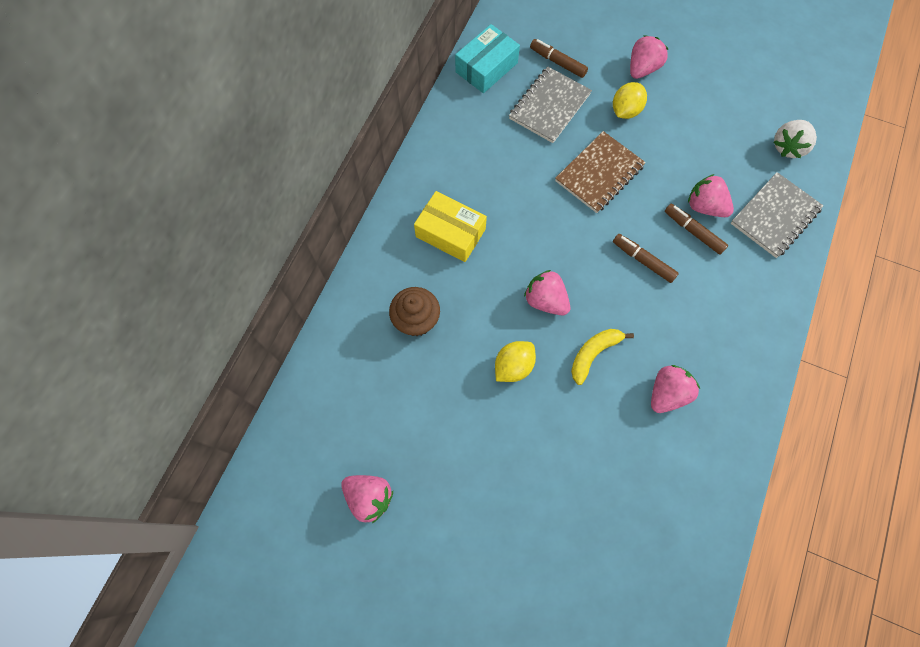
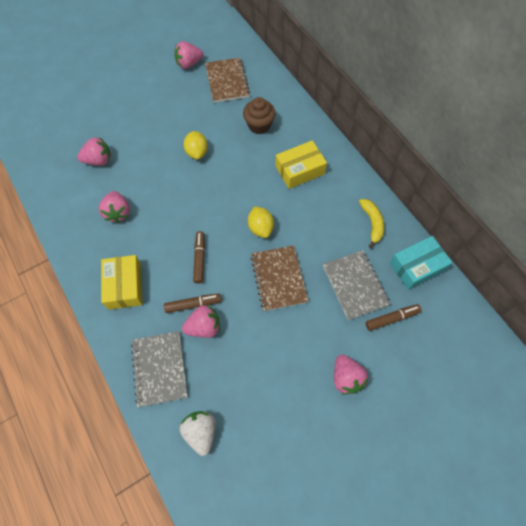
camera: 125 degrees right, 5 degrees down
(367, 415) = (227, 81): none -> brown notebook
(486, 67) = (416, 267): turquoise box -> turquoise box turned 75 degrees clockwise
(545, 300) = (219, 190): pink strawberry -> pink strawberry (98, 160)
(593, 354) = (170, 193): yellow banana -> yellow banana (372, 223)
(625, 111) = (316, 334): yellow lemon -> yellow lemon (260, 228)
(643, 260) = (199, 259): brown marker -> brown marker turned 75 degrees counterclockwise
(736, 312) = (124, 286): none -> yellow box

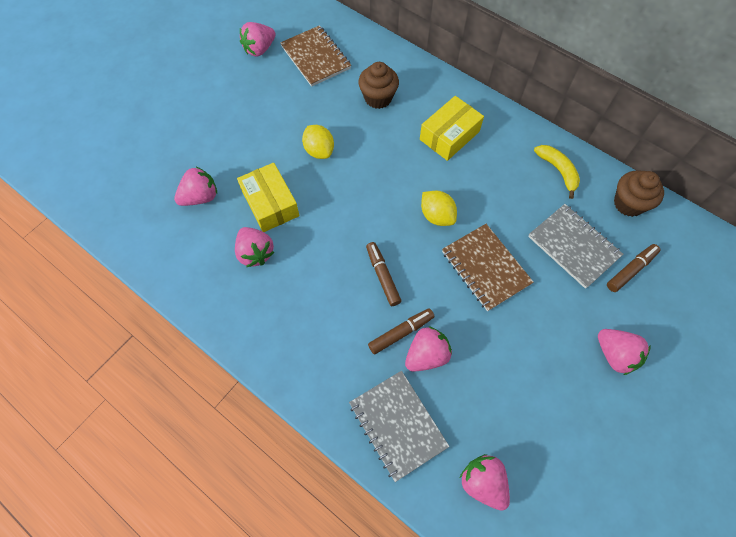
camera: 20 degrees left, 0 degrees up
(124, 286) = (306, 340): yellow box -> yellow box (270, 204)
(200, 432) = (483, 482): white strawberry -> pink strawberry
(416, 267) = (628, 203): turquoise box -> brown cupcake

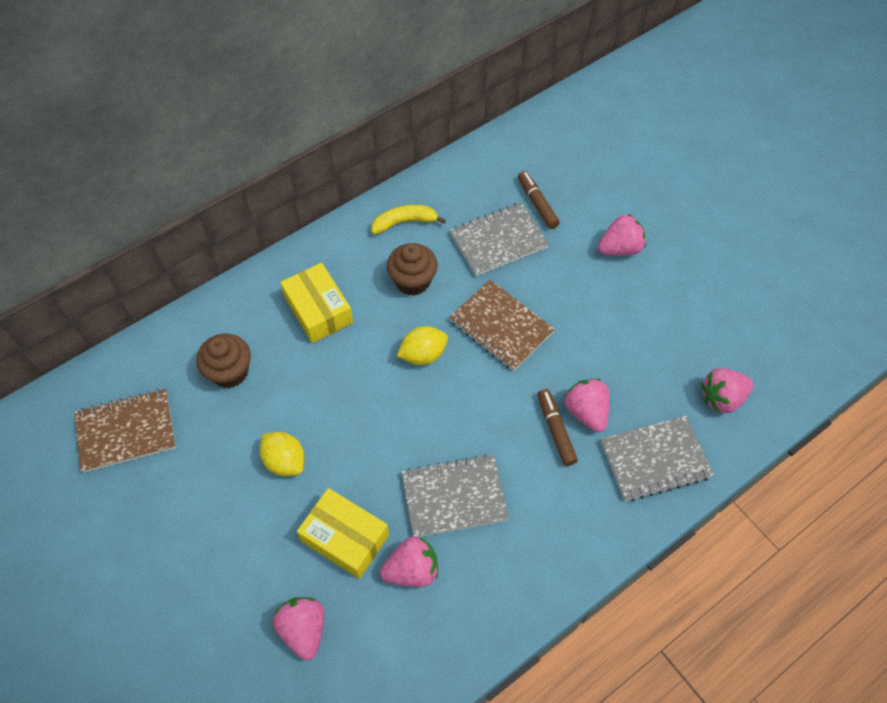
camera: 75 degrees left, 5 degrees down
(259, 49) = (74, 504): pink strawberry -> none
(270, 204) = (345, 538): yellow box -> yellow box turned 45 degrees clockwise
(319, 151) = (285, 461): yellow lemon -> yellow lemon turned 60 degrees clockwise
(320, 268) = (454, 497): none -> grey notebook
(382, 276) = (483, 431): brown marker -> none
(485, 268) = (501, 327): brown notebook -> brown notebook turned 60 degrees clockwise
(628, 203) = (464, 177): brown cupcake -> brown cupcake (413, 281)

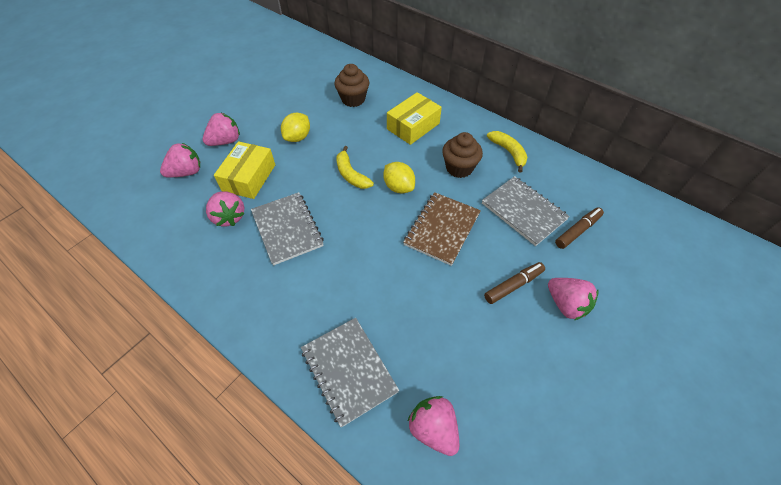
camera: 75 degrees right, 5 degrees down
(126, 431) = (303, 71): brown notebook -> none
(383, 405) = (351, 174): none -> yellow banana
(555, 430) = (358, 285): brown marker -> brown marker (513, 285)
(586, 412) = (382, 305): pink strawberry -> pink strawberry (225, 141)

